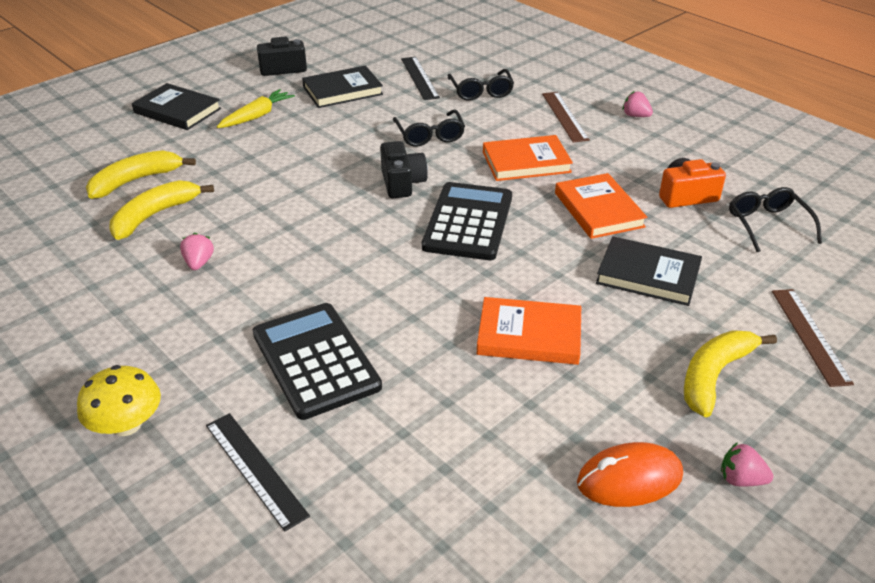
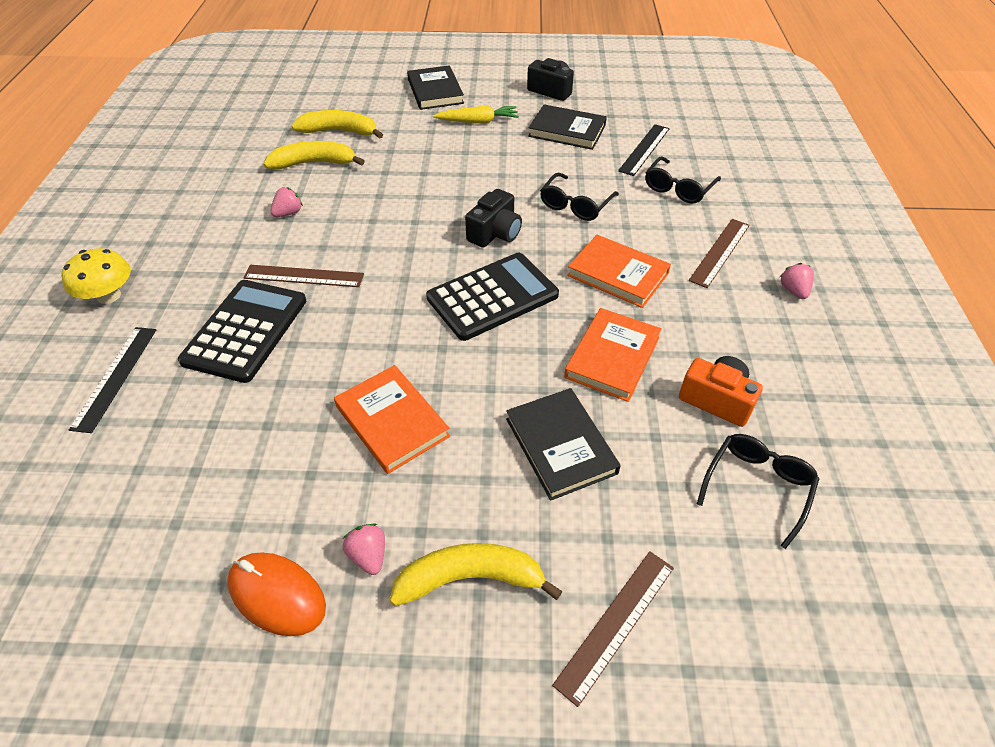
camera: 45 degrees right, 10 degrees up
(297, 296) = (304, 276): none -> brown ruler
(740, 479) = (347, 681): pink strawberry -> pink strawberry (368, 555)

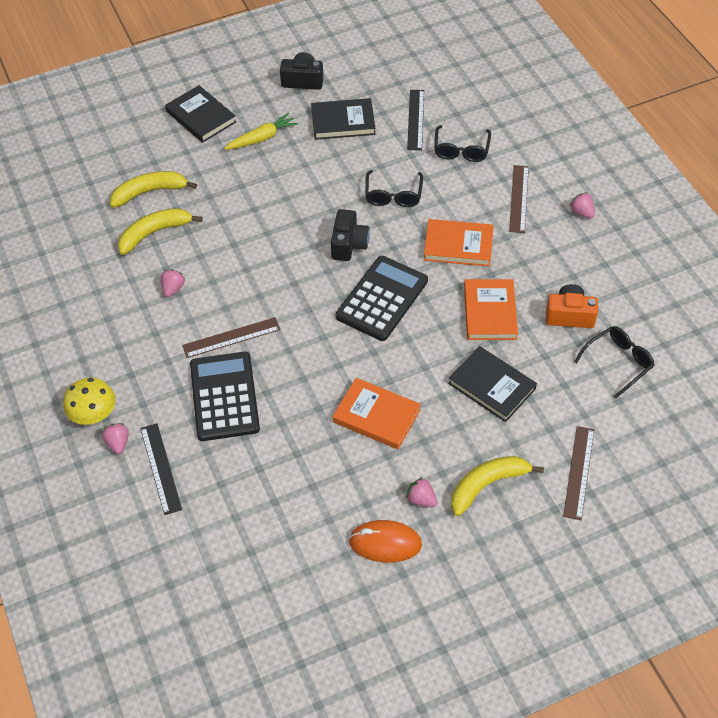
camera: 25 degrees left, 5 degrees up
(101, 333) = (118, 443): none -> pink strawberry
(757, 488) = (617, 363): black glasses -> black glasses turned 45 degrees clockwise

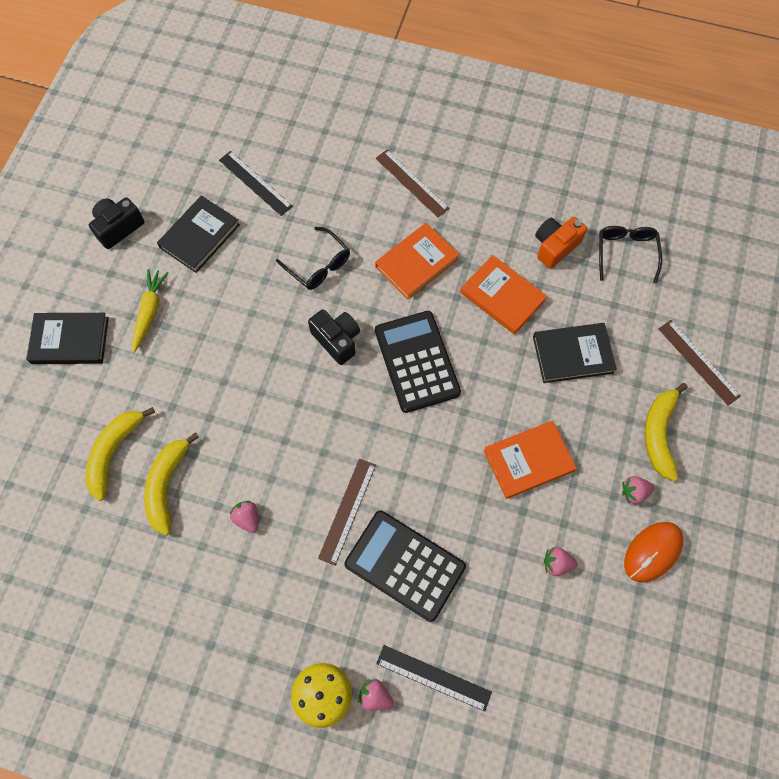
camera: 50 degrees left, 15 degrees up
(461, 149) = (321, 178): black glasses -> none
(582, 212) = (467, 155): pink strawberry -> pink strawberry (556, 563)

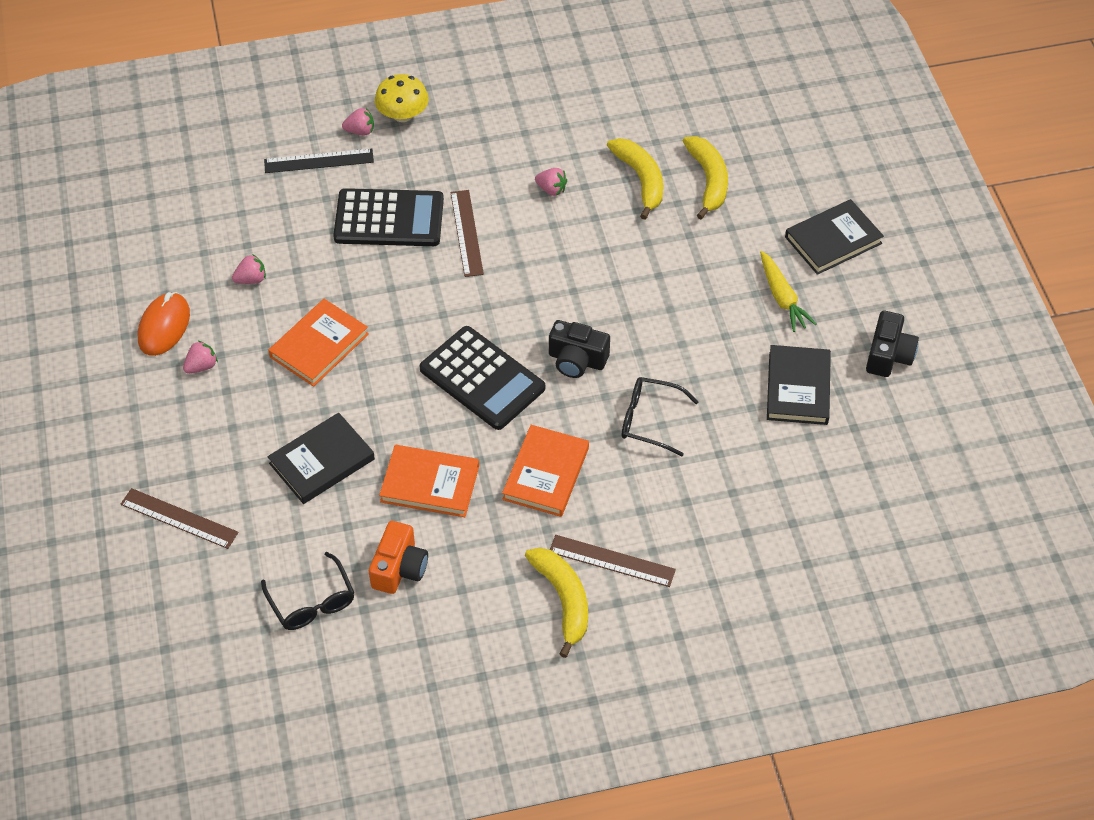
camera: 150 degrees right, 15 degrees down
(255, 183) = (788, 471): black ruler -> none
(659, 434) = (196, 428): yellow banana -> yellow banana (563, 600)

